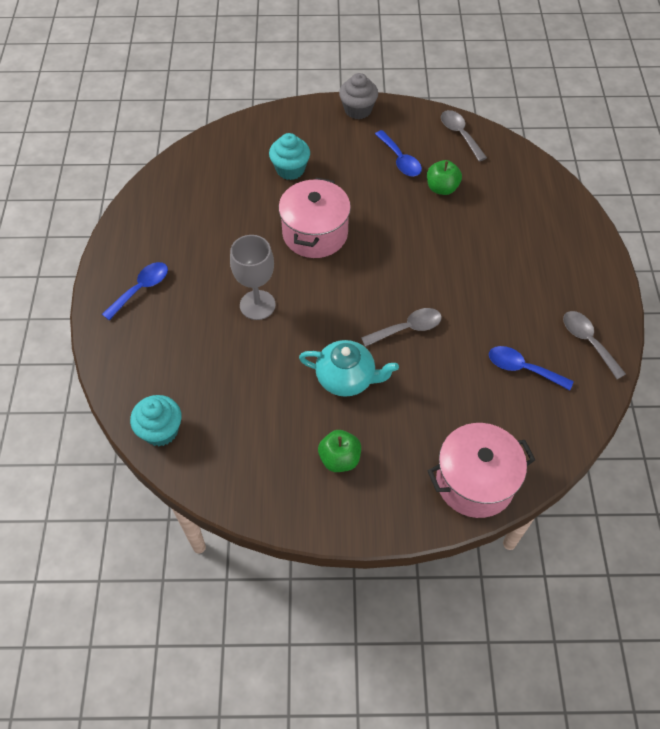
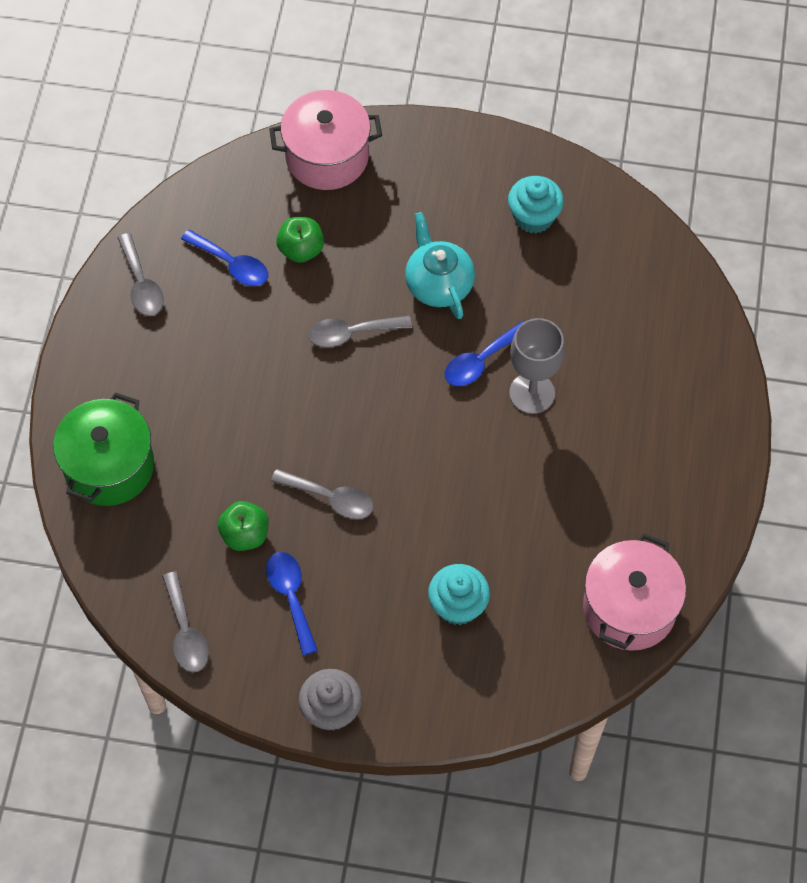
camera: 170 degrees left, 5 degrees up
(141, 289) = (680, 439): blue spoon -> blue spoon (480, 361)
(161, 430) = (657, 258): turquoise cupcake -> turquoise cupcake (534, 217)
(315, 233) = (440, 487): pink pot -> pink pot (629, 608)
(339, 459) = (464, 199): green apple -> green apple (301, 250)
(346, 378) = (438, 284): turquoise teapot -> turquoise teapot turned 45 degrees clockwise
(390, 217) = (331, 498): none -> grey spoon
(551, 214) = (109, 466): none -> green pot

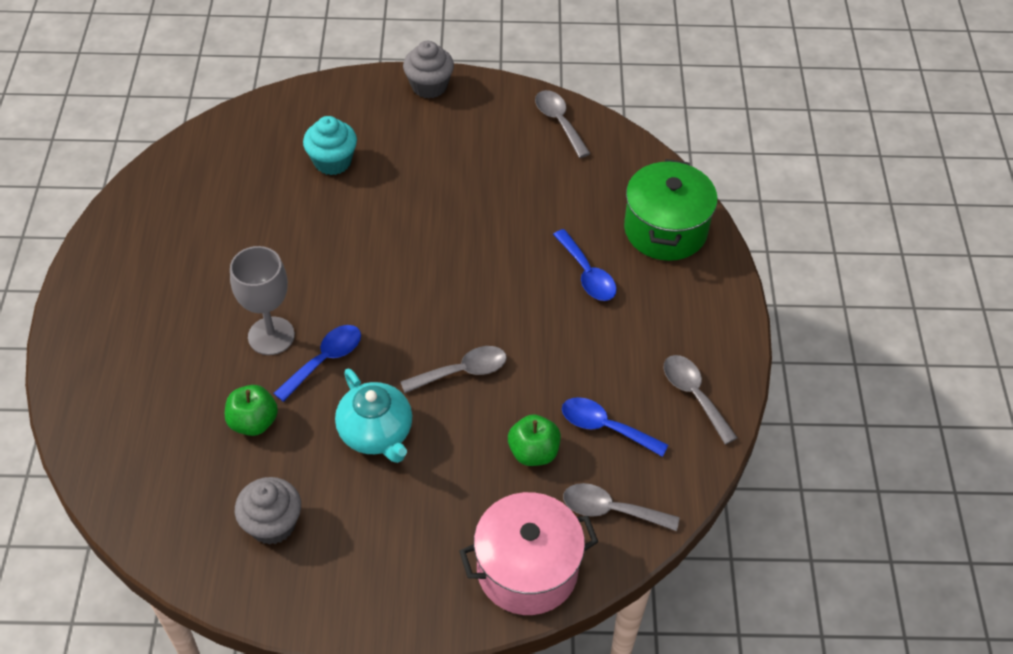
camera: 170 degrees right, 10 degrees down
(245, 535) = (527, 192): green apple -> green apple (253, 422)
(291, 596) = (477, 153): blue spoon -> blue spoon (587, 274)
(331, 498) = (456, 226): grey spoon -> grey spoon (610, 510)
(534, 217) = (272, 524): turquoise cupcake -> grey cupcake
(629, 608) = (182, 174): pink pot -> none

